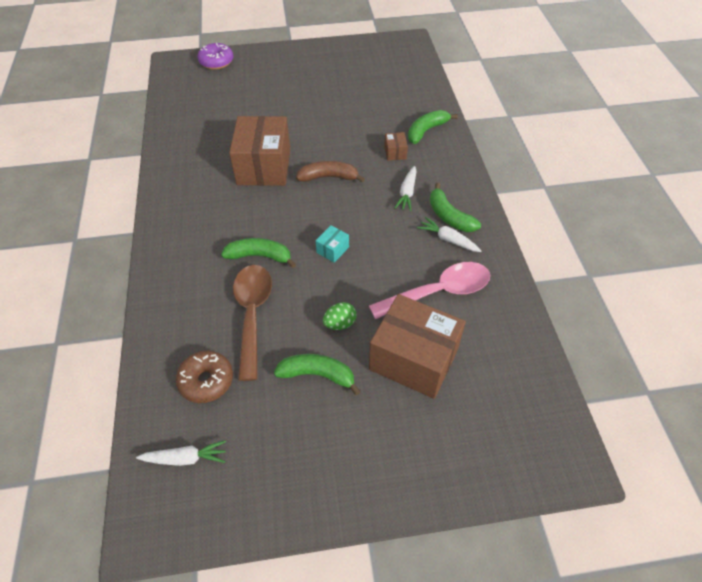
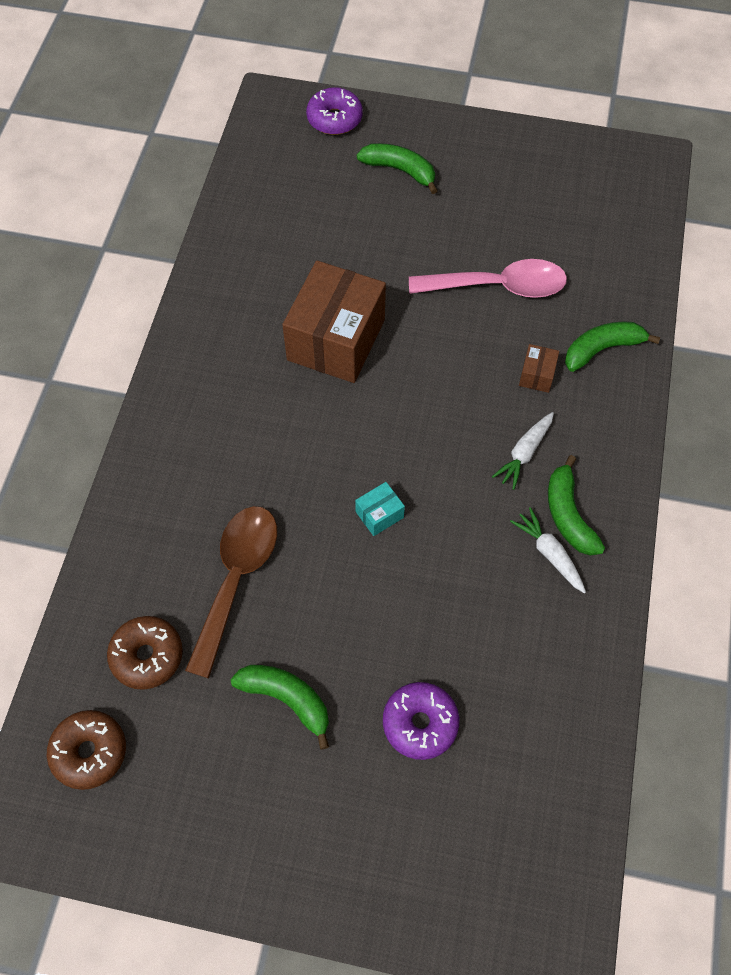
camera: 20 degrees right, 10 degrees up
(185, 458) = (89, 752): white carrot -> brown donut
(260, 256) = (277, 491): green banana -> green banana (400, 170)
(328, 177) = (421, 389): brown banana -> none
(340, 324) = (344, 634): green egg -> none
(413, 359) = (420, 723): brown box -> purple donut
(439, 292) = (498, 634): pink spoon -> pink spoon (498, 286)

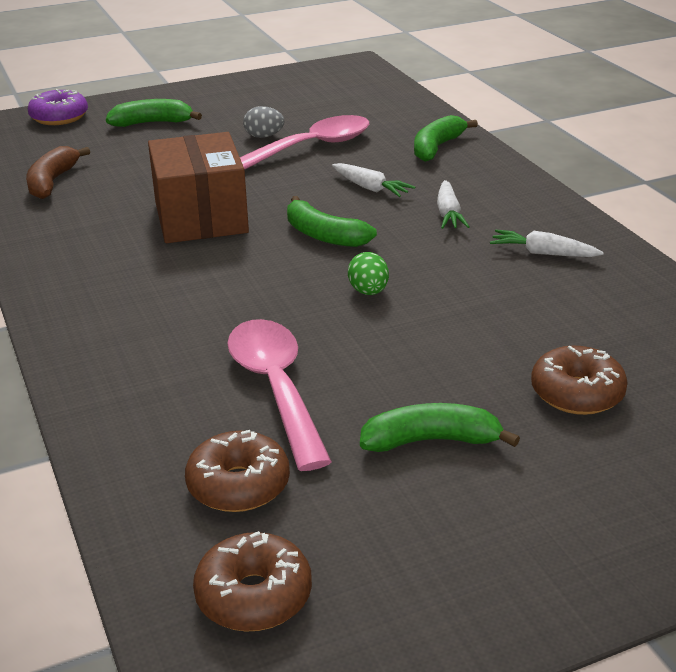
camera: 35 degrees left, 30 degrees down
(236, 579) = (276, 388): brown spoon -> pink spoon
(266, 222) = (52, 182): none -> brown banana
(379, 514) = (368, 292): turquoise box -> green egg
(420, 723) = (577, 393): purple donut -> brown donut
(472, 245) = (264, 136): none -> grey egg
(494, 378) = (370, 188): none -> white carrot
(536, 375) = (403, 175): brown box -> none
(568, 515) = (528, 229): green banana -> green banana (324, 235)

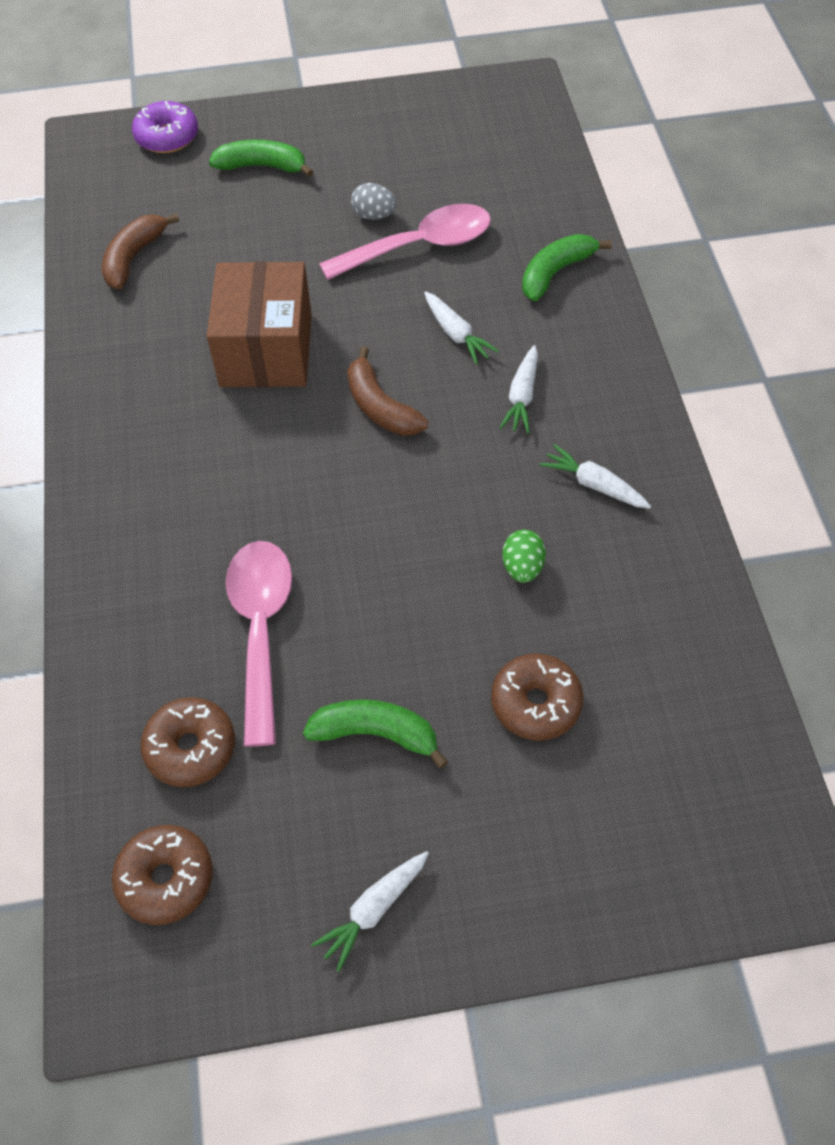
camera: 15 degrees right, 25 degrees up
(324, 235) = (380, 407): green banana -> brown banana
(368, 292) = (394, 508): green egg -> green egg (522, 567)
(501, 575) = (373, 910): none -> white carrot

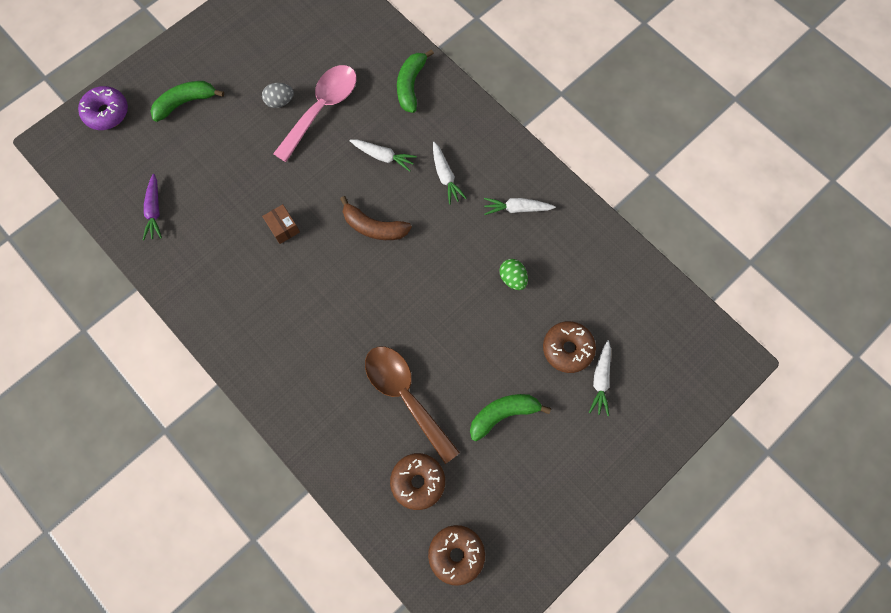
camera: 35 degrees left, 15 degrees up
(134, 258) = (154, 211): brown banana -> purple carrot
(261, 629) = (405, 396): pink spoon -> brown spoon
(266, 350) = (283, 228): brown box -> brown box, size x0.41
(373, 910) = (563, 501): white carrot -> white carrot (600, 380)

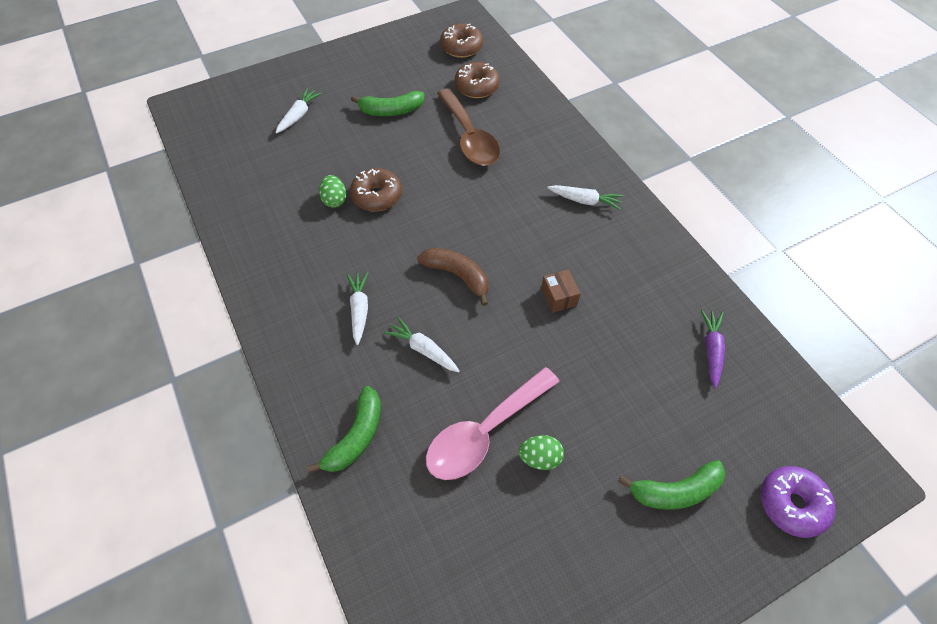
camera: 165 degrees left, 15 degrees down
(280, 101) = (540, 457): grey egg -> green egg
(517, 208) = (298, 259): white carrot -> white carrot (585, 201)
(567, 349) = (314, 140): brown donut -> brown donut (377, 196)

